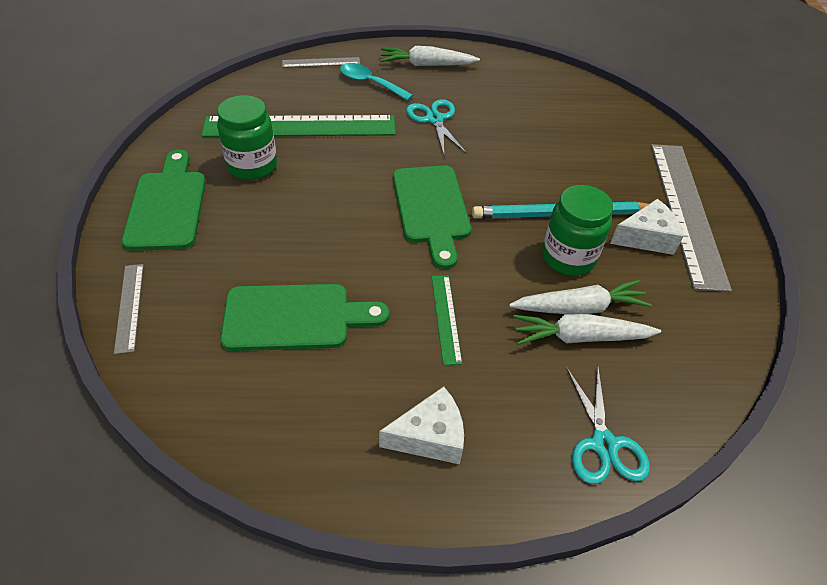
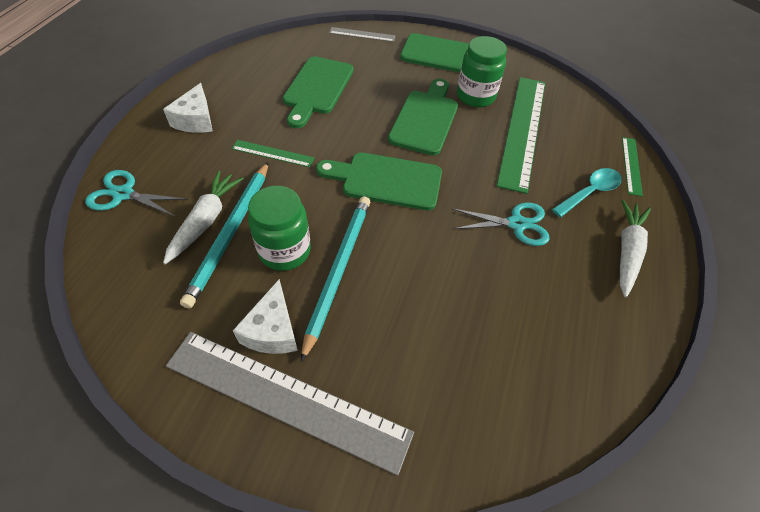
camera: 110 degrees right, 5 degrees up
(314, 199) = (425, 119): none -> green cutting board
(321, 62) = (631, 165): grey ruler -> green ruler
(579, 308) = (231, 233): white carrot -> turquoise pencil

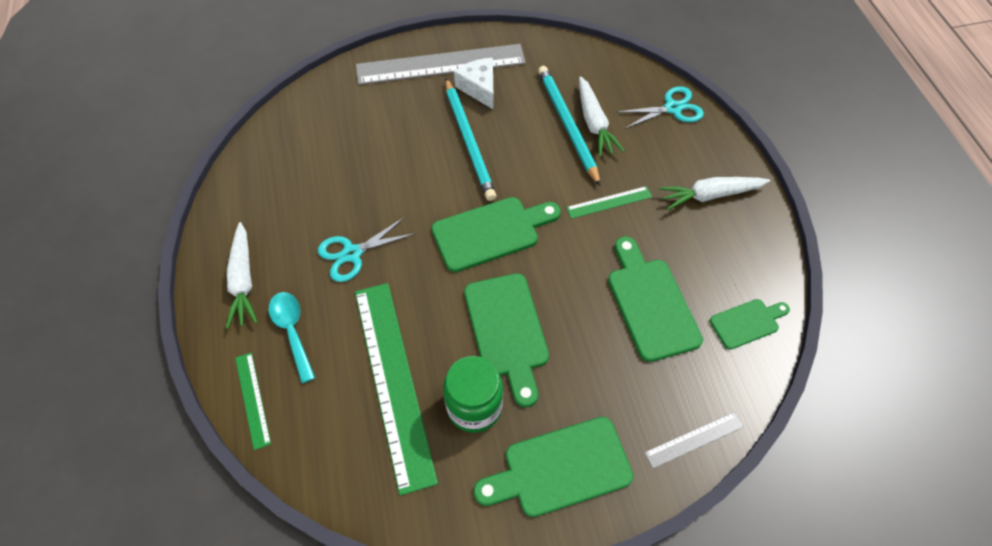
camera: 150 degrees right, 5 degrees up
(195, 120) = (710, 195): white cheese -> white carrot
(272, 56) = (747, 323): none -> green cutting board
(284, 251) = (518, 133): green jar -> none
(590, 192) = (292, 331): turquoise spoon -> turquoise spoon turned 135 degrees clockwise

